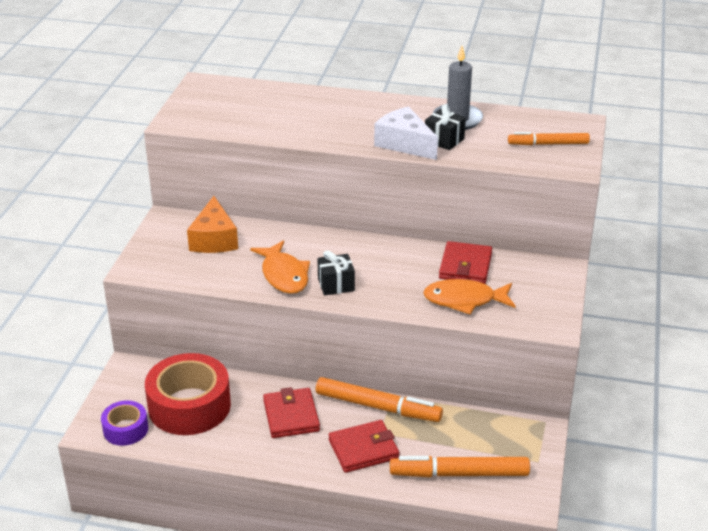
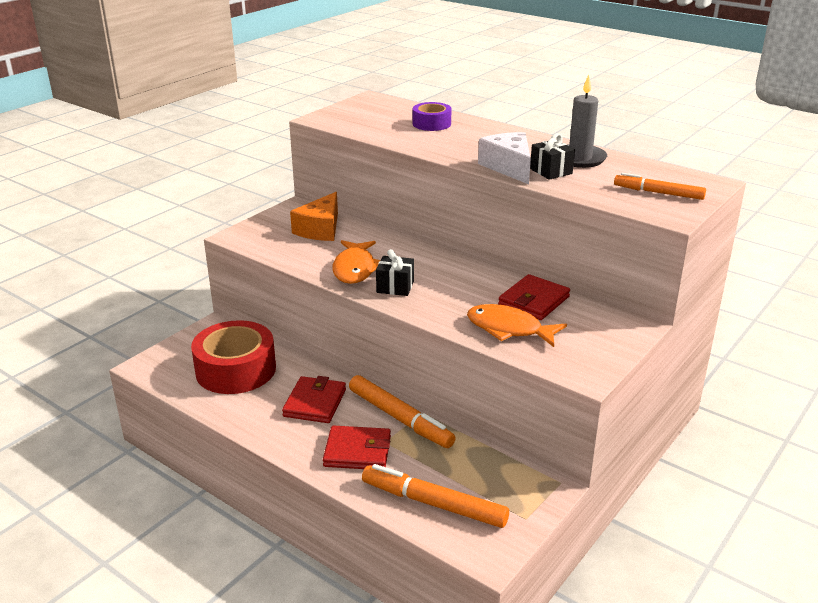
camera: 25 degrees right, 5 degrees down
(125, 429) = (169, 373): purple tape -> purple tape (431, 124)

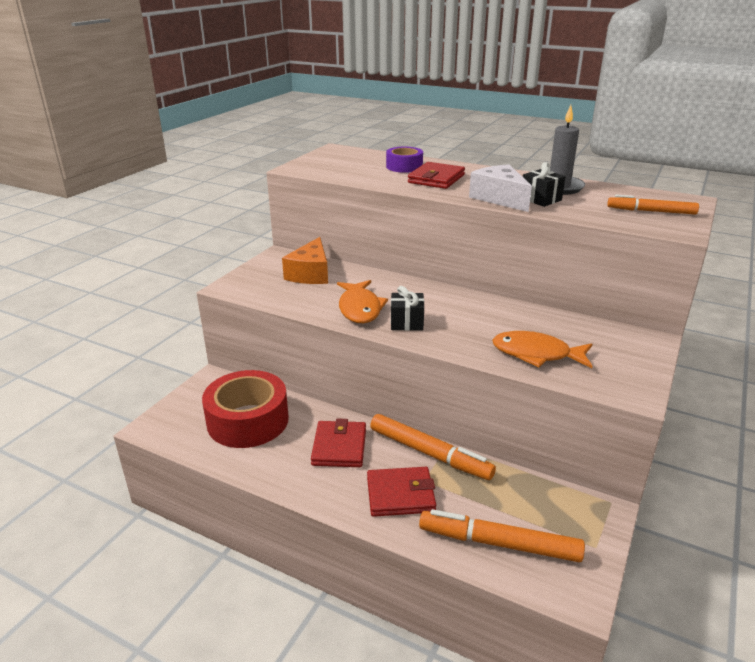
camera: 10 degrees left, 0 degrees up
(534, 301) = (545, 324): red wallet -> red wallet (436, 179)

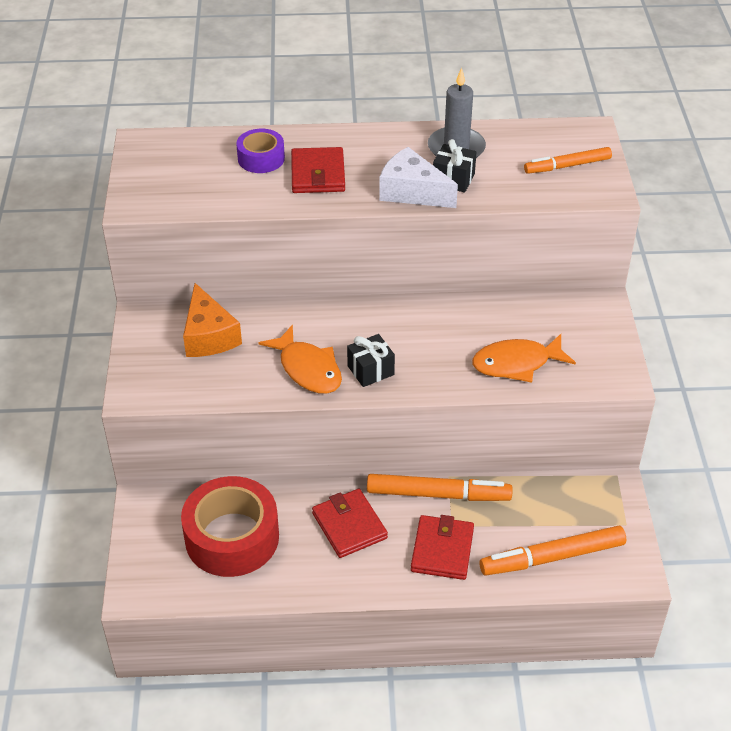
camera: 30 degrees left, 15 degrees up
(400, 495) = (442, 550): red wallet -> red wallet turned 45 degrees counterclockwise

